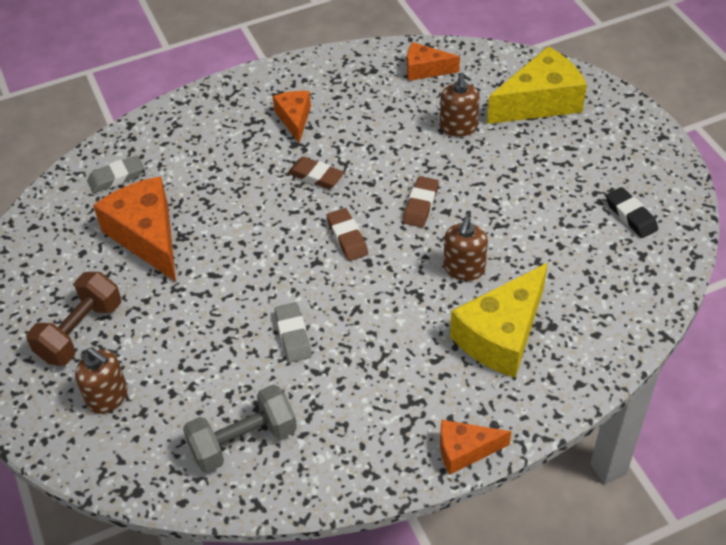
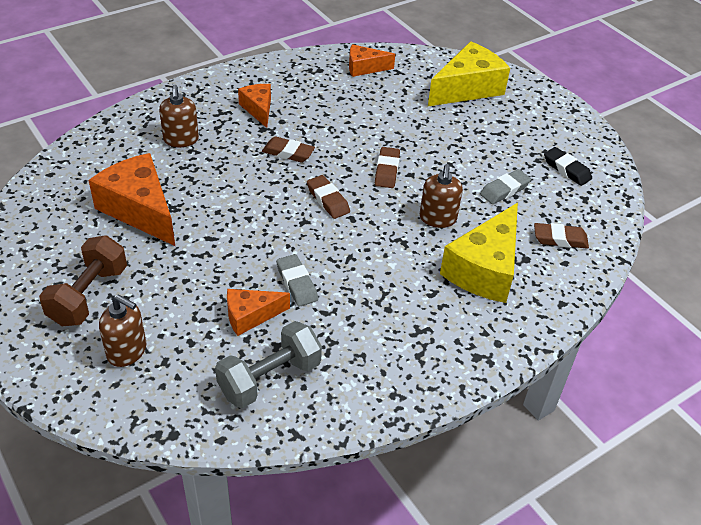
camera: 15 degrees left, 5 degrees down
(116, 177) = (100, 163): grey eraser -> grey eraser (504, 190)
(458, 127) = (404, 110): brown soap dispenser -> brown soap dispenser (181, 140)
(465, 451) = (478, 367): orange cheese -> orange cheese (250, 316)
(598, 304) = (560, 239): none -> brown eraser

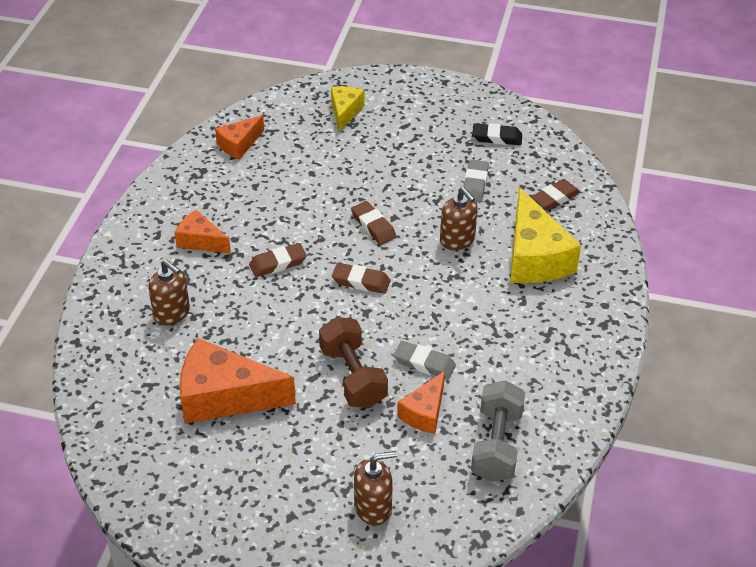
camera: 40 degrees left, 0 degrees up
(89, 296) = (284, 492): brown dumbbell -> brown dumbbell (353, 377)
(467, 88) = (345, 112): yellow cheese -> yellow cheese, size x0.56

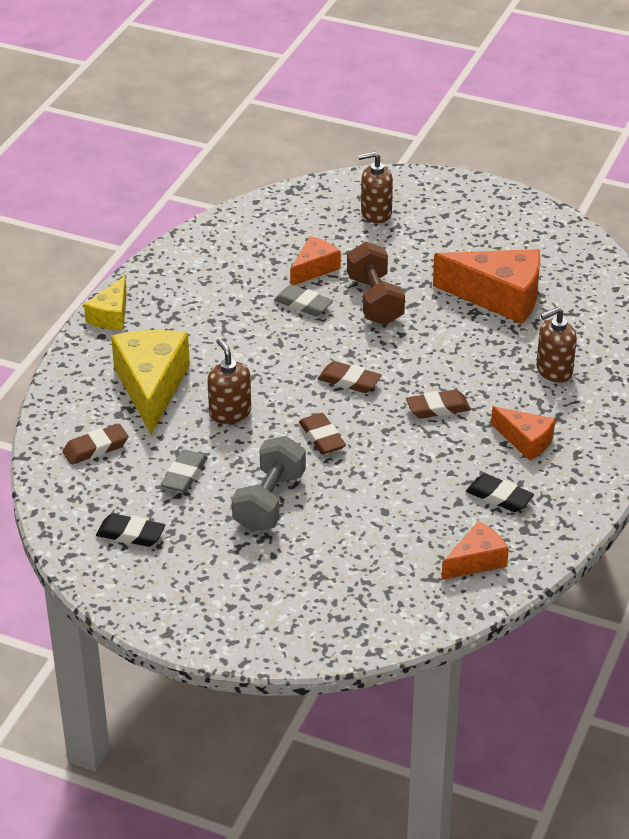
camera: 170 degrees left, 5 degrees down
(172, 313) = (554, 371): brown soap dispenser -> brown soap dispenser turned 75 degrees counterclockwise
(222, 192) = (499, 497): none -> black eraser
(345, 112) = (325, 596): yellow cheese -> yellow cheese (111, 315)
(496, 445) = (258, 241): grey dumbbell -> grey dumbbell (269, 501)

